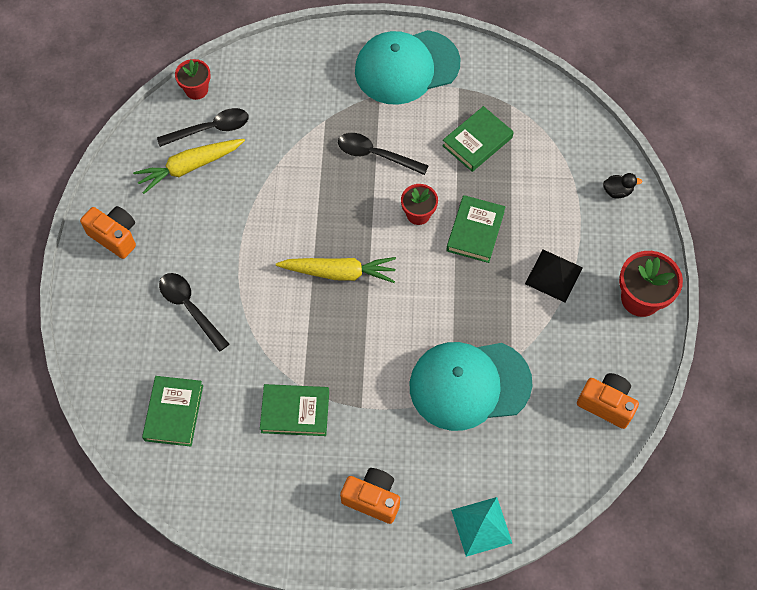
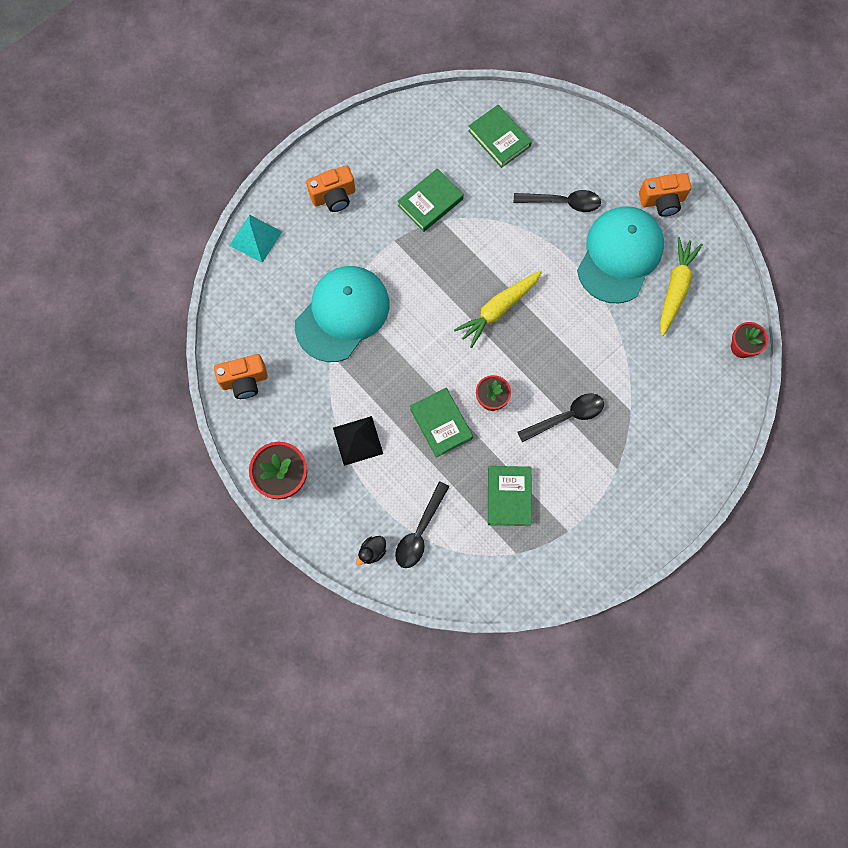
camera: 135 degrees right, 10 degrees up
(210, 129) = (696, 328): black spoon -> black spoon (420, 531)
(406, 67) = (622, 511): turquoise cap -> turquoise cap (619, 255)

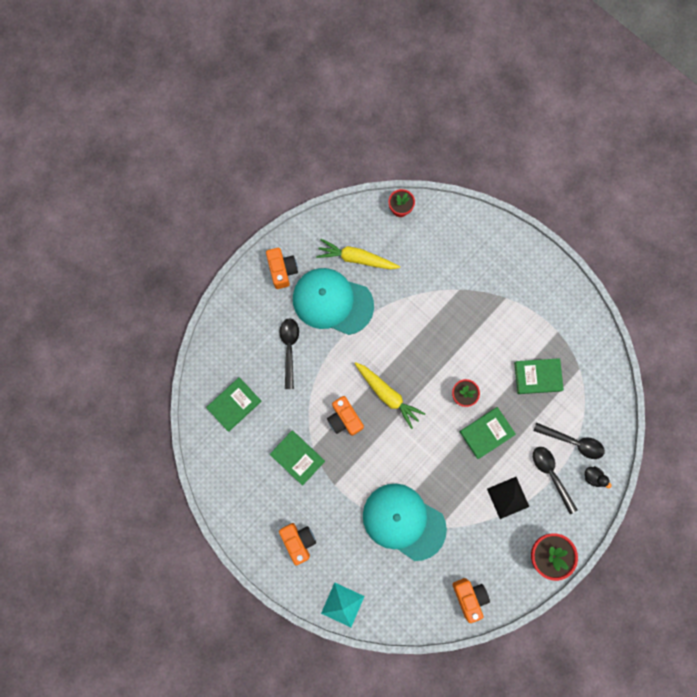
camera: 95 degrees left, 5 degrees up
(472, 258) = (344, 418): none -> orange camera
(566, 416) = (470, 337): black spoon -> black spoon (551, 475)

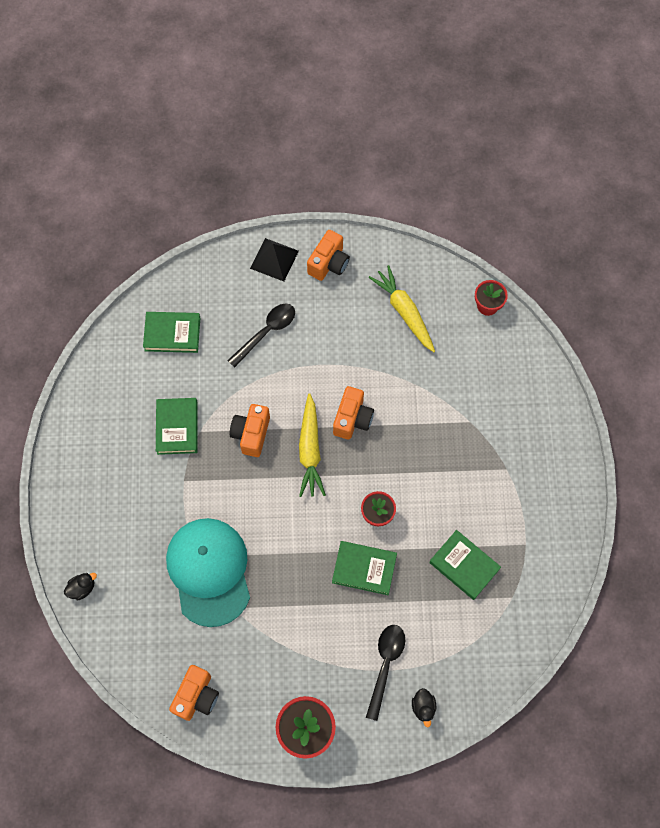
camera: 45 degrees right, 10 degrees down
(298, 541) = (104, 497): orange camera -> orange camera (352, 419)
(332, 302) = (344, 328): turquoise cap -> none
(342, 604) = (82, 588): turquoise pyramid -> black duck
(508, 497) = (324, 645): black pyramid -> black pyramid (274, 259)
(573, 442) = (437, 656): black spoon -> none

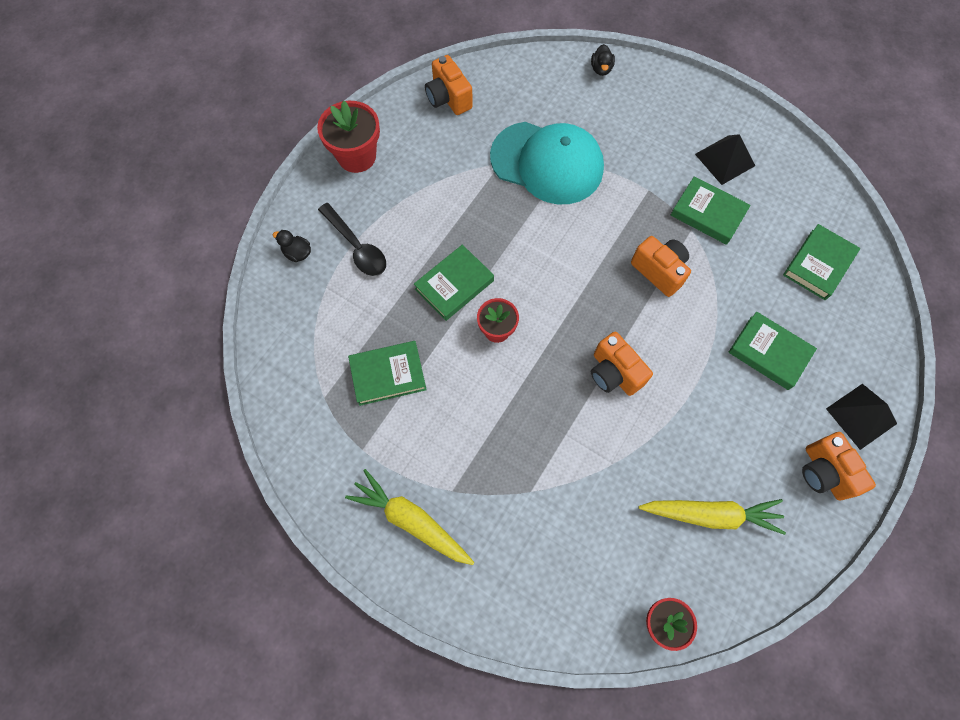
camera: 125 degrees right, 0 degrees up
(117, 441) = (725, 159): none -> black pyramid
(266, 332) = (769, 352): black spoon -> green book
(310, 450) = (606, 312): yellow carrot -> yellow carrot (411, 520)

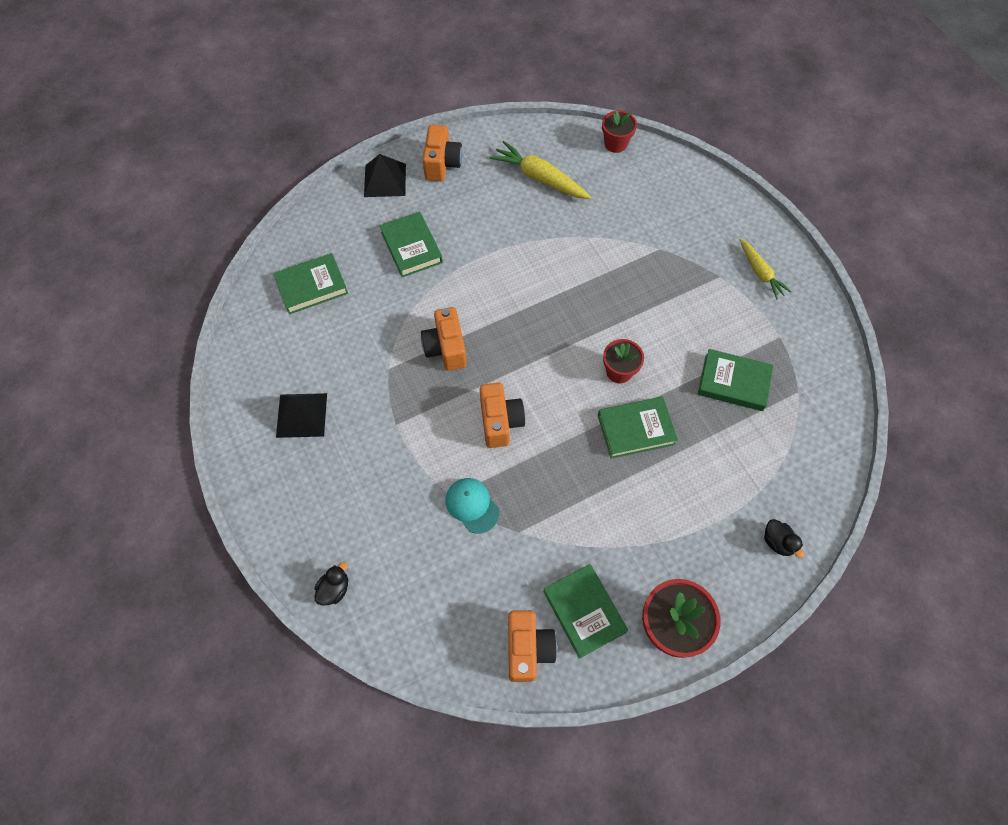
camera: 150 degrees left, 5 degrees down
(357, 247) = (713, 517): black spoon -> none
(411, 520) = (760, 273): yellow carrot -> yellow carrot, size x0.64
(547, 163) = (472, 505): turquoise cap -> turquoise cap, size x0.45
(614, 373) = (543, 292): orange camera -> orange camera (500, 422)
(708, 213) = (362, 374): green book -> green book (584, 611)

